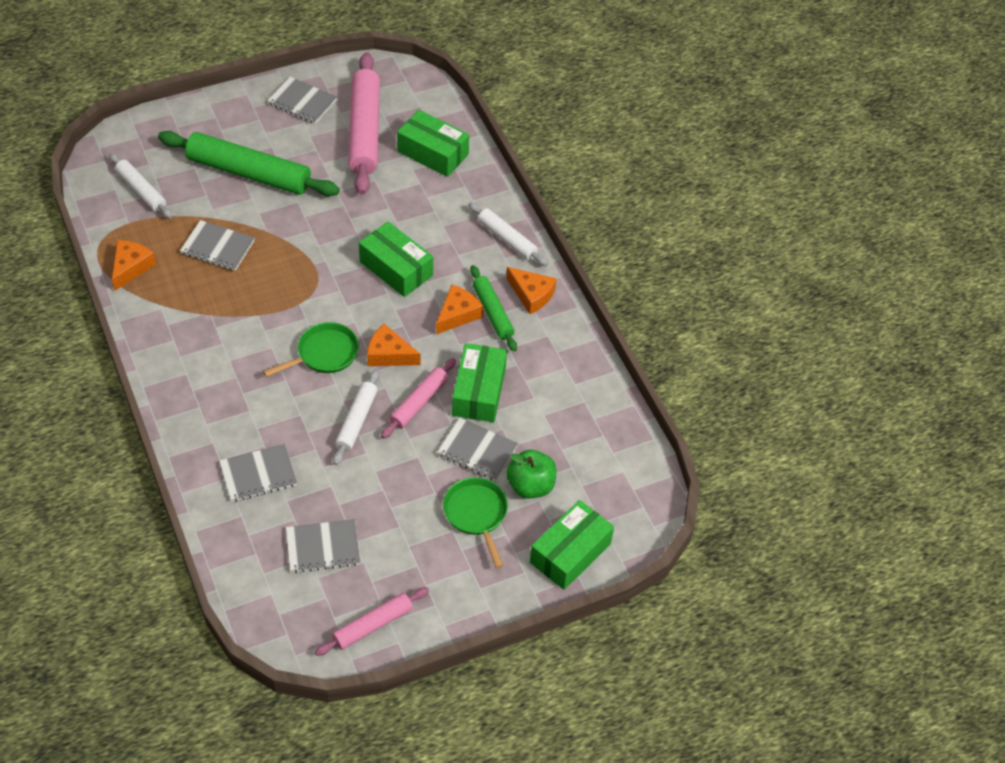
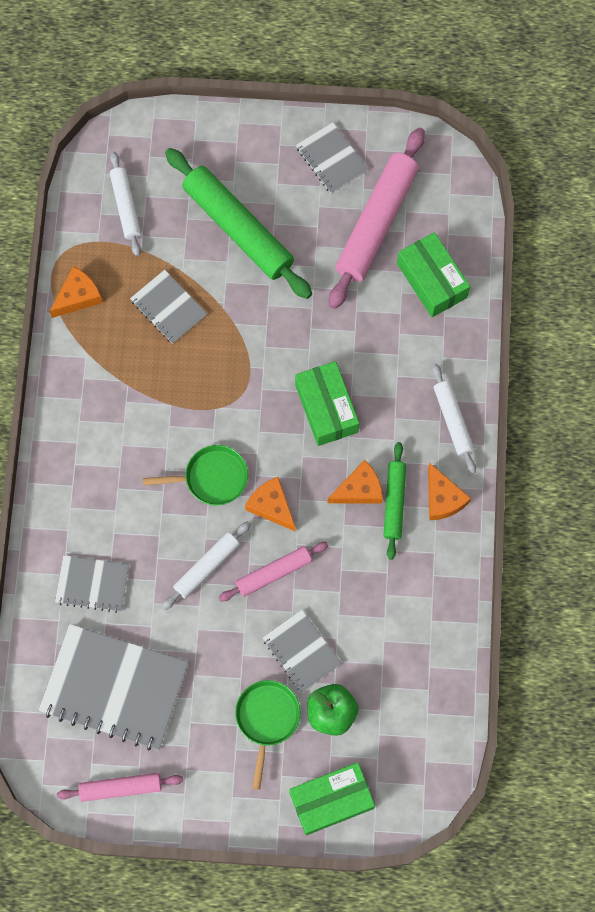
camera: 30 degrees right, 20 degrees up
(323, 547) = (114, 688): grey notebook -> grey notebook, size x1.86
(479, 392) = (335, 587): green box -> none

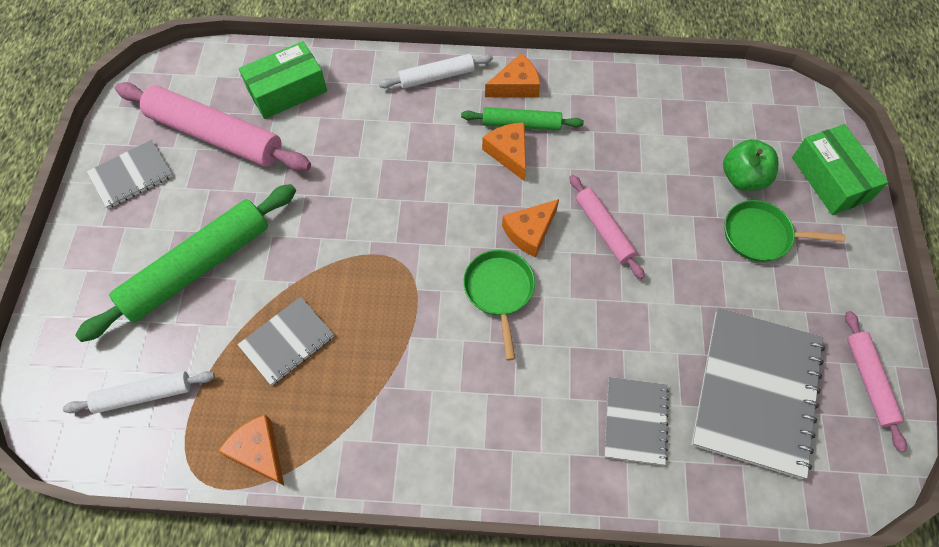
camera: 90 degrees left, 10 degrees down
(207, 567) = (602, 295): white rolling pin -> none
(301, 651) = (684, 204): grey notebook -> none
(326, 408) = (420, 181): green box -> none

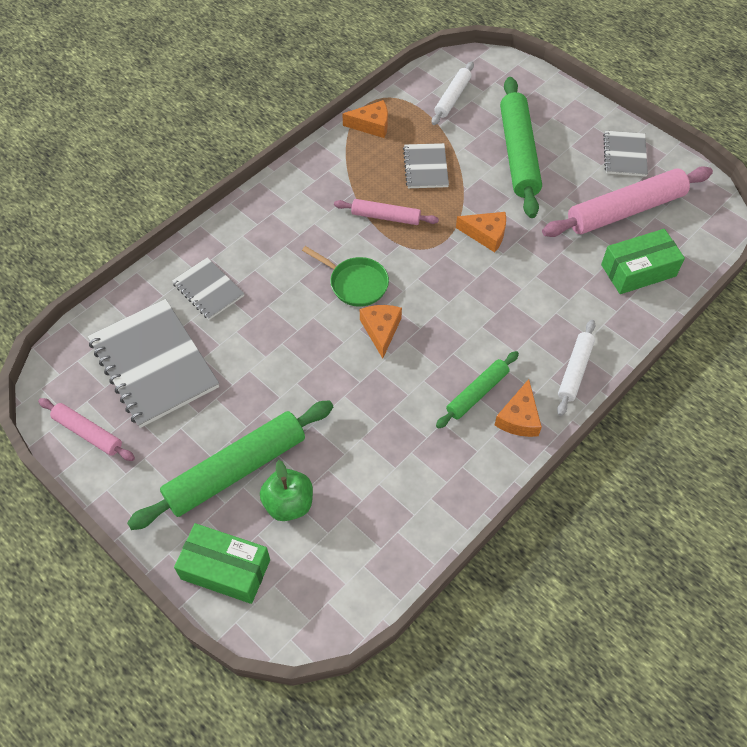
camera: 130 degrees right, 5 degrees down
(287, 90) = (638, 270): green box -> green box turned 60 degrees clockwise
(509, 153) = (457, 365): orange cheese -> orange cheese (486, 234)
(604, 230) = (339, 374): pink rolling pin -> pink rolling pin (385, 217)
(761, 235) = (236, 470): green pan -> green rolling pin

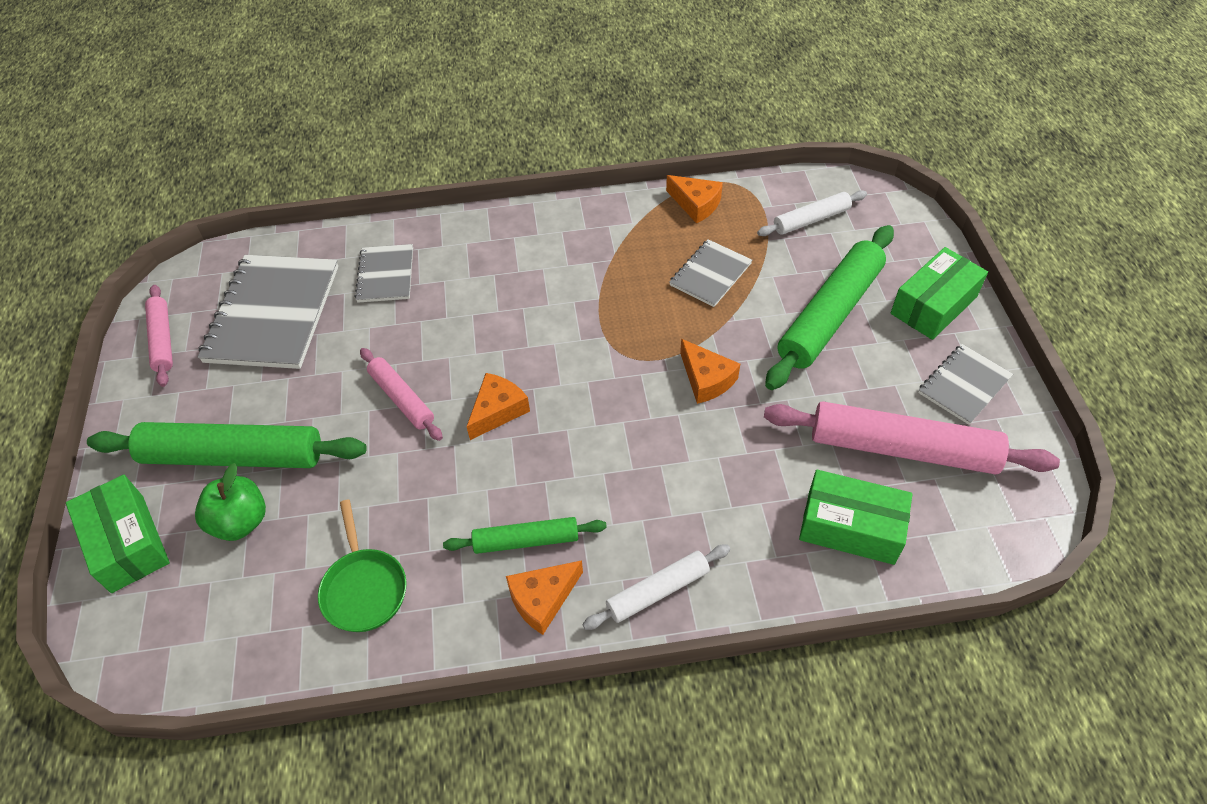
camera: 40 degrees right, 5 degrees down
(355, 283) = (521, 349): green pan -> green pan (364, 588)
(385, 217) = (618, 301): pink rolling pin -> pink rolling pin (401, 398)
(568, 115) = (933, 305): none -> green box

